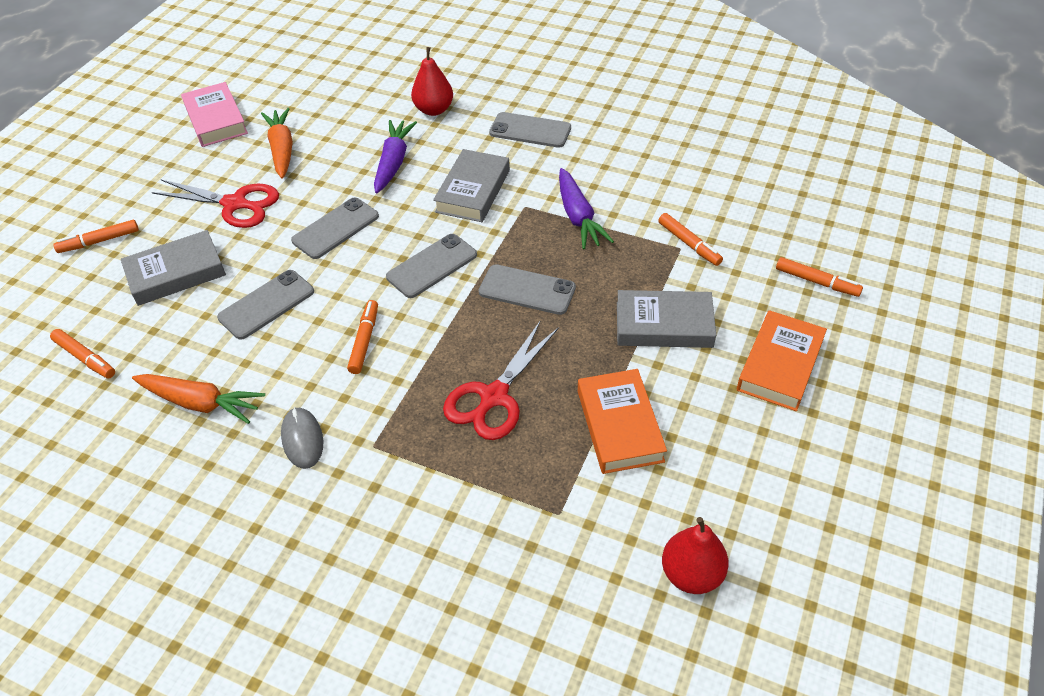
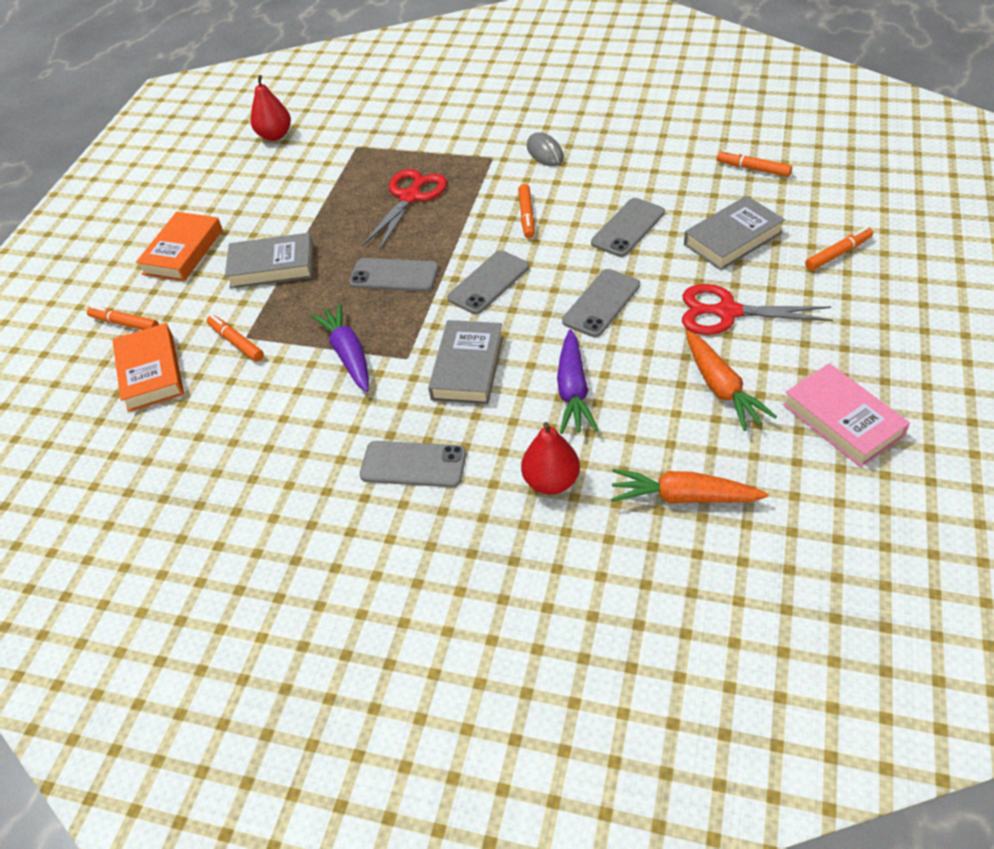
camera: 175 degrees right, 0 degrees up
(201, 403) = (634, 159): orange carrot -> orange carrot (682, 497)
(620, 425) = (314, 196): orange book -> orange book (151, 372)

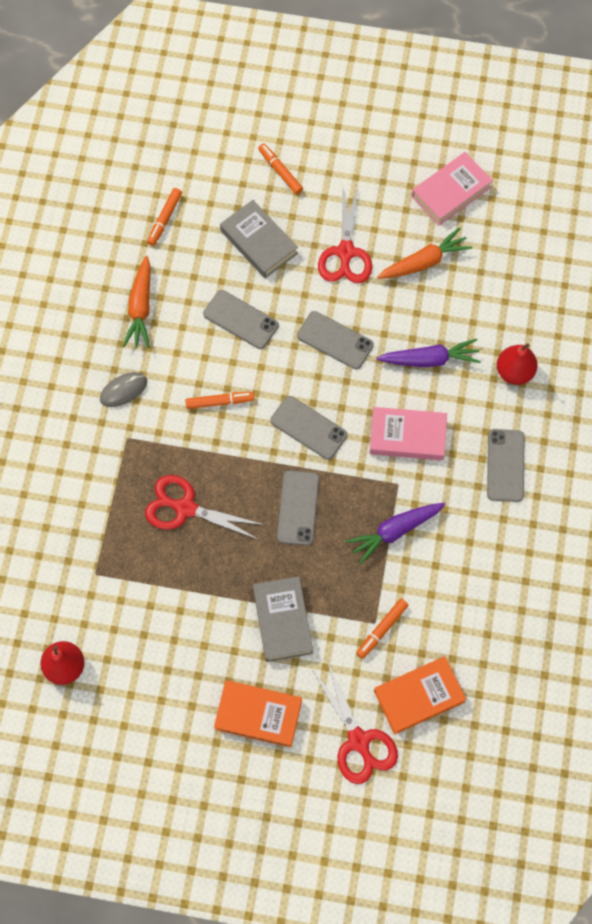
camera: 100 degrees left, 20 degrees up
(125, 324) = (359, 741): orange marker -> red scissors
(468, 367) = (407, 436): grey book -> pink book
(682, 497) = (521, 291): orange carrot -> orange carrot (140, 308)

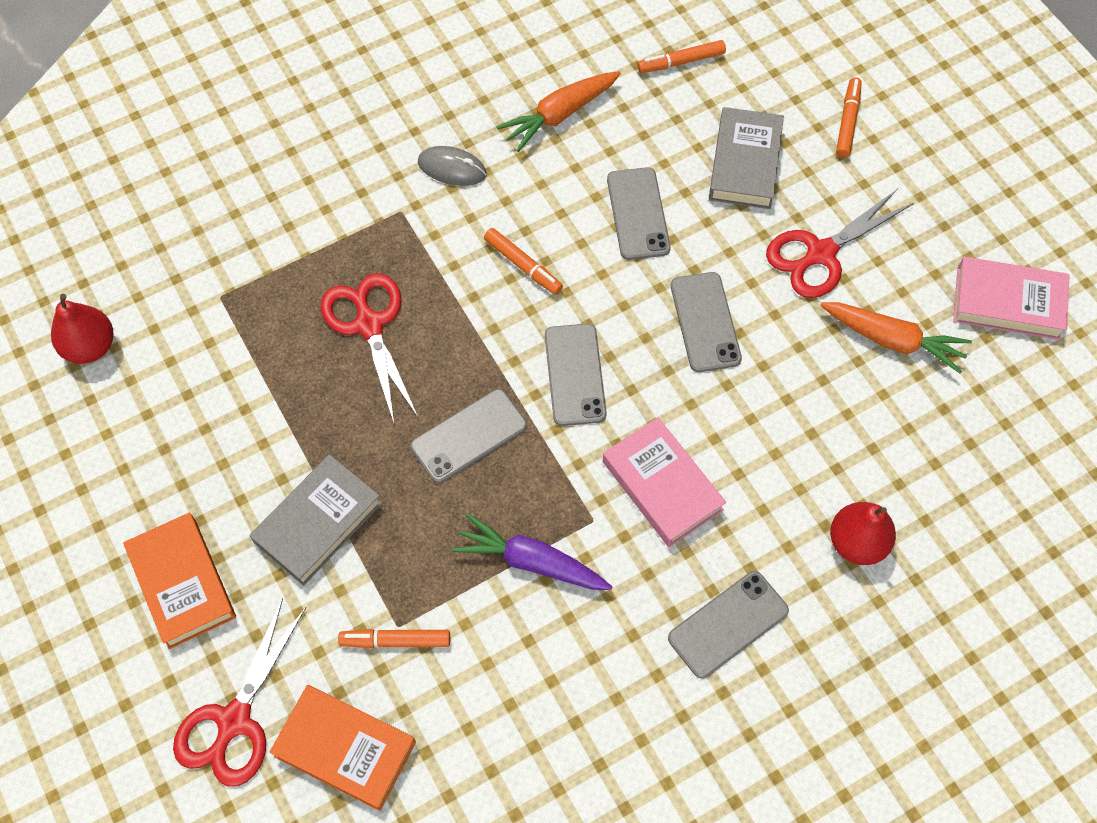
camera: 50 degrees right, 5 degrees down
(430, 359) = (780, 437): purple carrot -> none

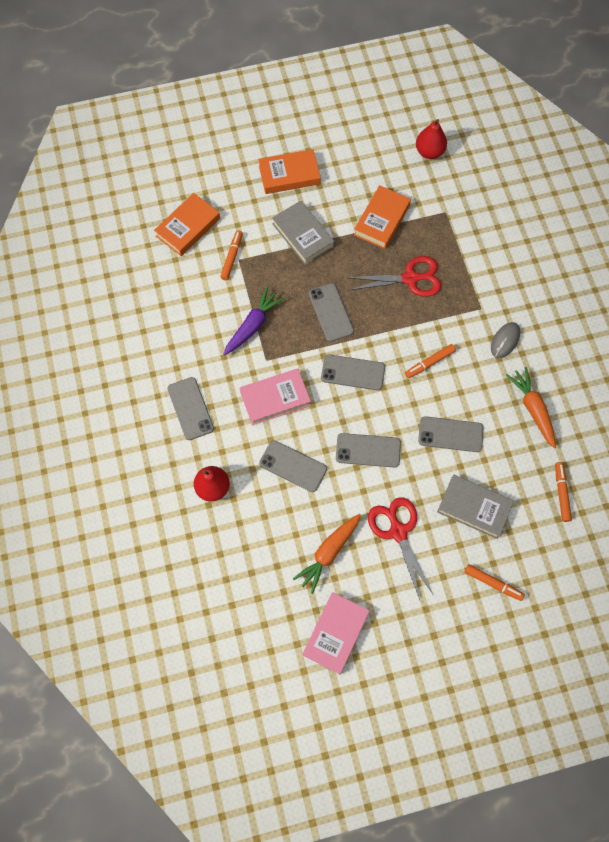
camera: 105 degrees right, 5 degrees up
(234, 721) = (216, 186): red scissors -> none
(257, 395) = (381, 220): none -> orange book
(772, 426) = (293, 466): none -> grey phone

